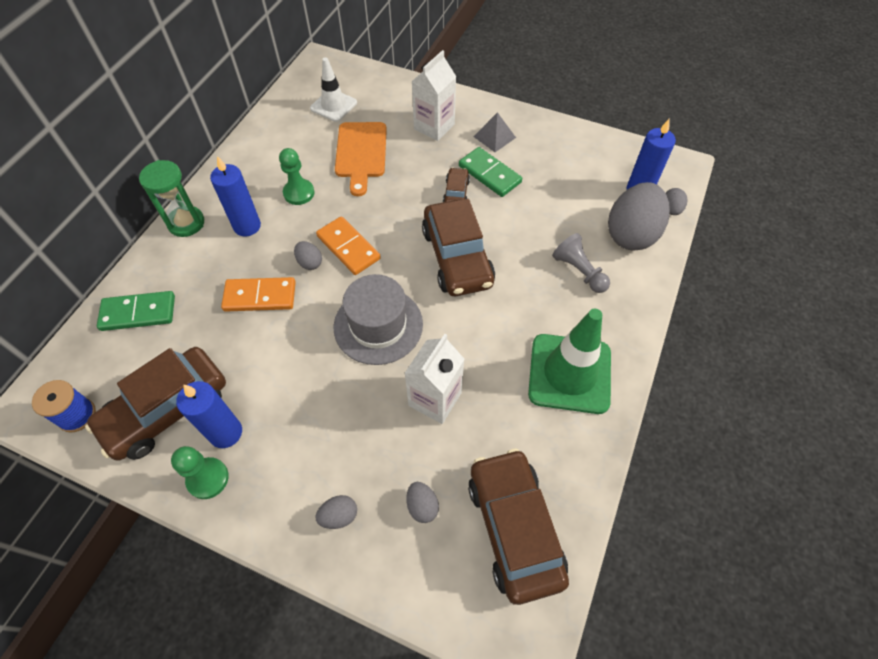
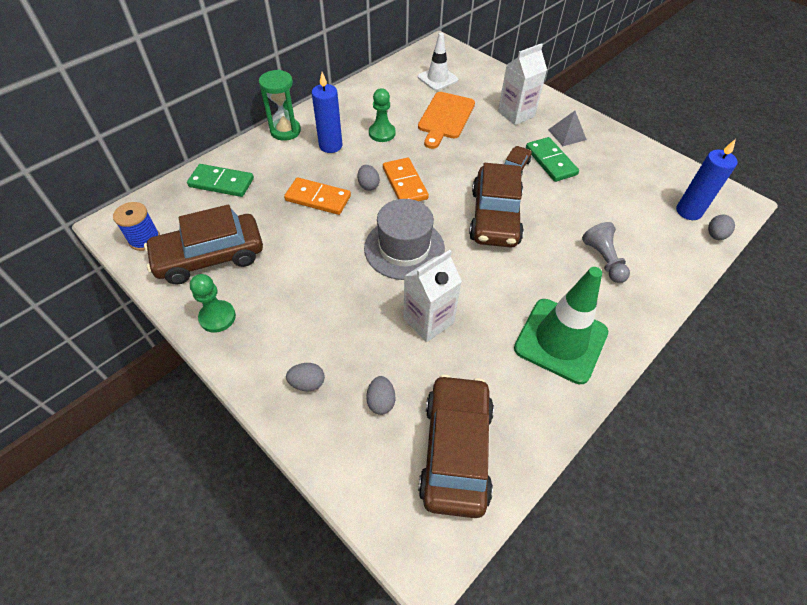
camera: 20 degrees right, 5 degrees down
(226, 433) = (246, 288): blue candle -> none
(631, 234) = (667, 244): grey egg -> none

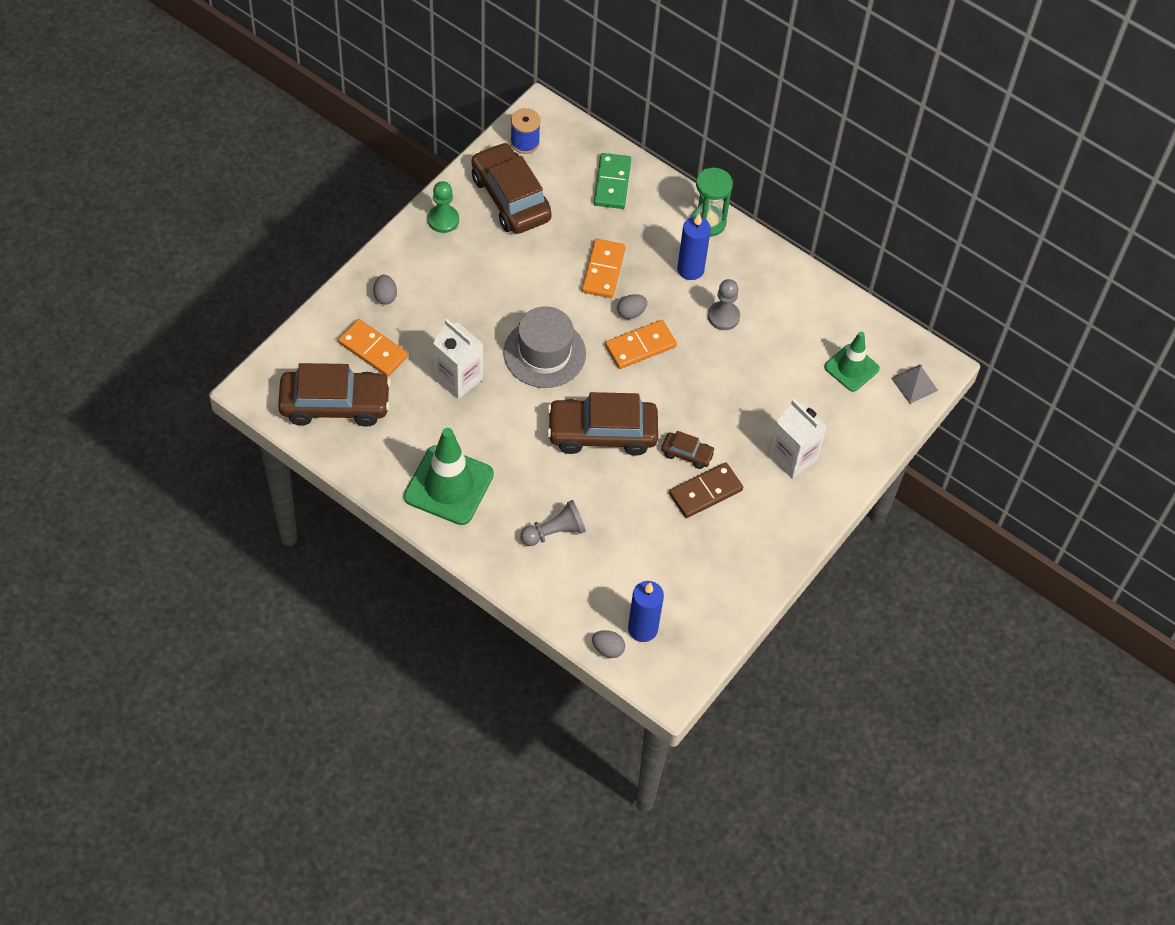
camera: 80 degrees right, 5 degrees up
(381, 401) = (373, 349): grey egg -> orange domino
(382, 133) = (723, 316): green pawn -> grey pawn
(437, 78) = (851, 368): white traffic cone -> green traffic cone
(445, 118) = (768, 380): orange cutting board -> none
(551, 161) = (705, 492): green domino -> brown domino
(567, 134) = (762, 513): grey pyramid -> grey pyramid (914, 384)

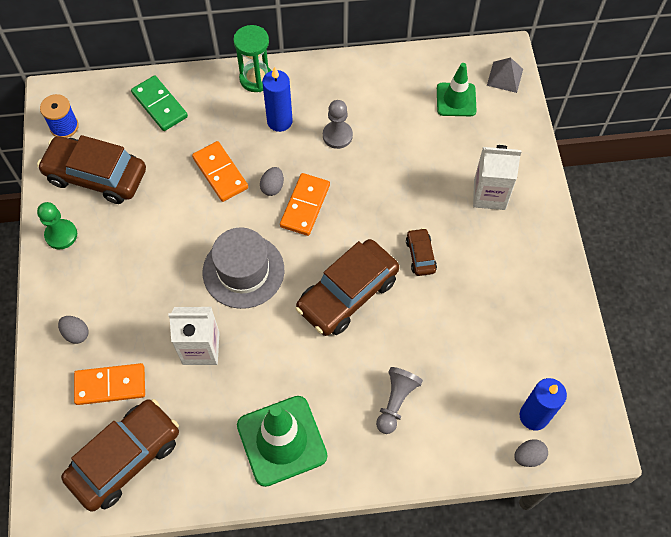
camera: 40 degrees left, 5 degrees up
(687, 454) = (420, 255): brown car -> brown car turned 75 degrees counterclockwise
(705, 492) = (462, 272): brown domino -> none

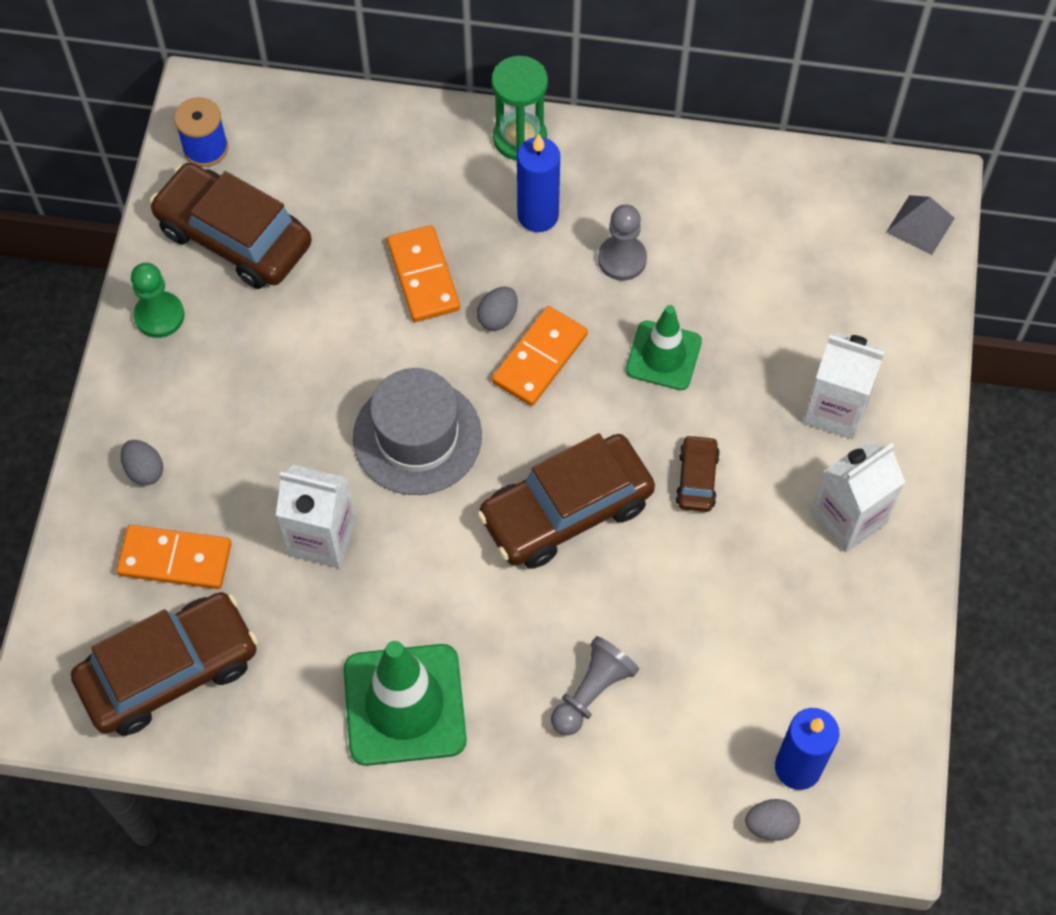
camera: 15 degrees right, 0 degrees up
(160, 105) = (359, 147): green domino -> none
(456, 100) = (829, 244): green traffic cone -> green traffic cone (663, 356)
(517, 257) = (848, 518): none -> white carton

